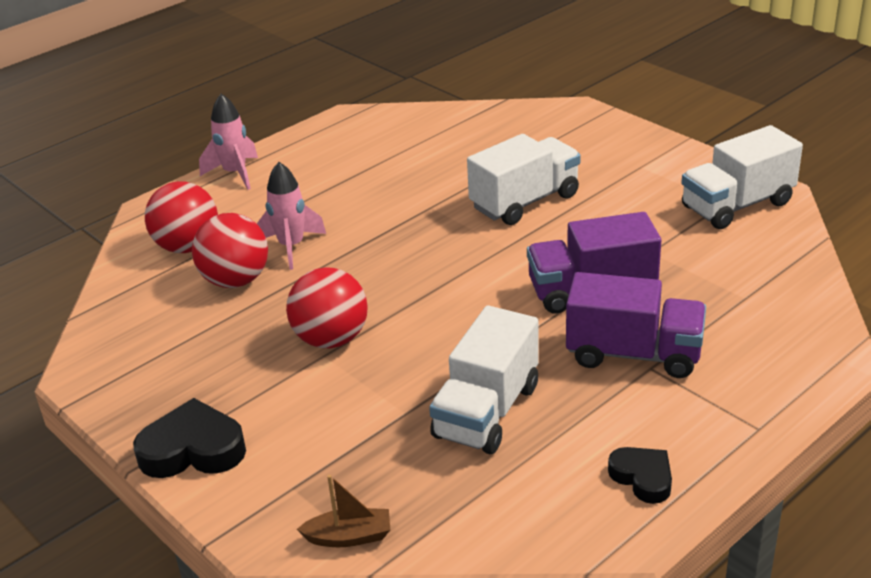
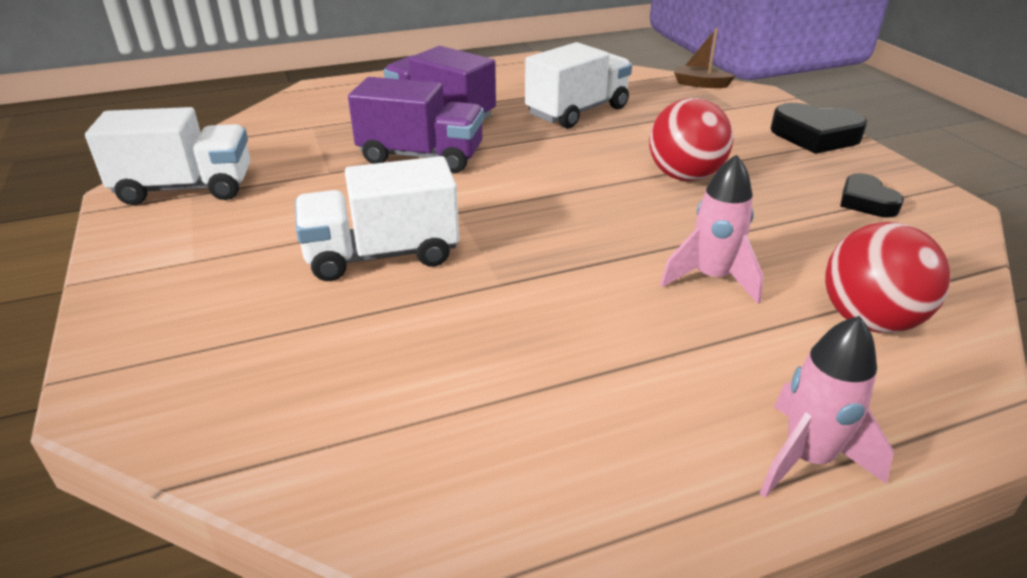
camera: 160 degrees left, 0 degrees up
(235, 280) = (789, 255): red ball -> none
(642, 478) = (506, 72): black heart -> black heart (866, 202)

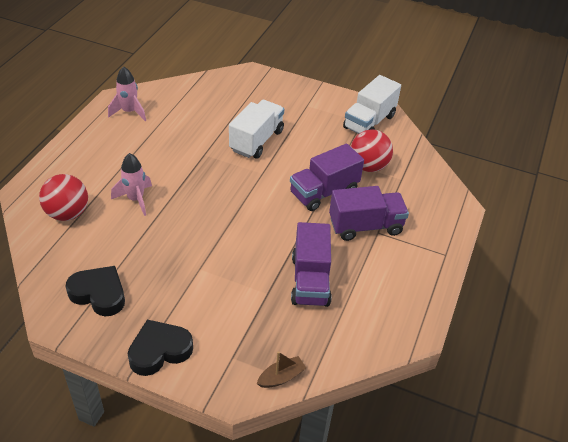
camera: 130 degrees right, 10 degrees up
(577, 111) = (310, 280): white truck -> purple truck
(684, 176) = (198, 257): red ball -> red ball (368, 166)
(807, 459) = (65, 153): pink rocket -> pink rocket (129, 112)
(866, 202) = (99, 294): black heart -> black heart, size x1.60

